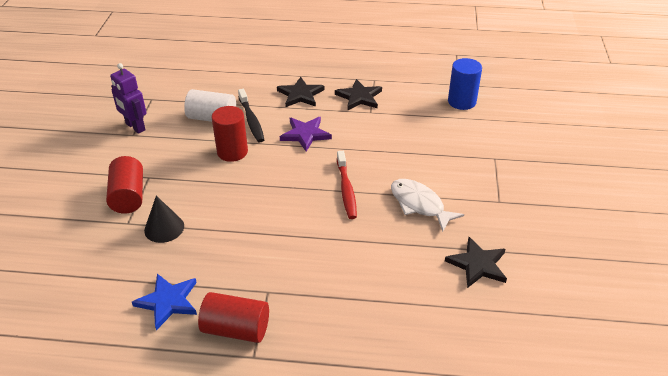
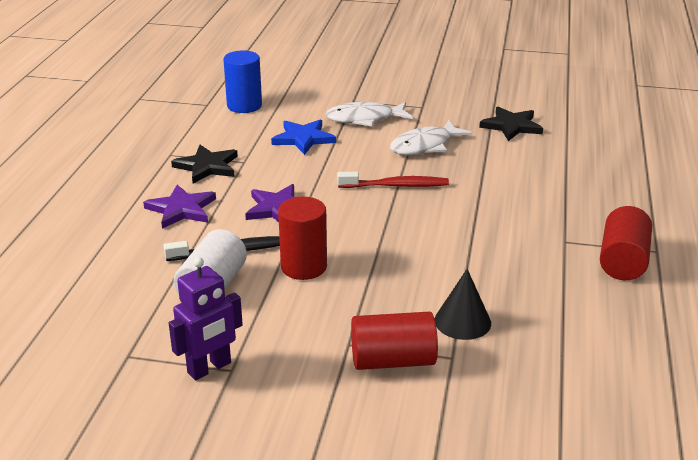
camera: 85 degrees left, 10 degrees down
(168, 301) = (593, 311): blue star -> blue star (303, 139)
(300, 94) = (181, 209): black star -> purple star
(460, 166) = (364, 119): none -> white fish

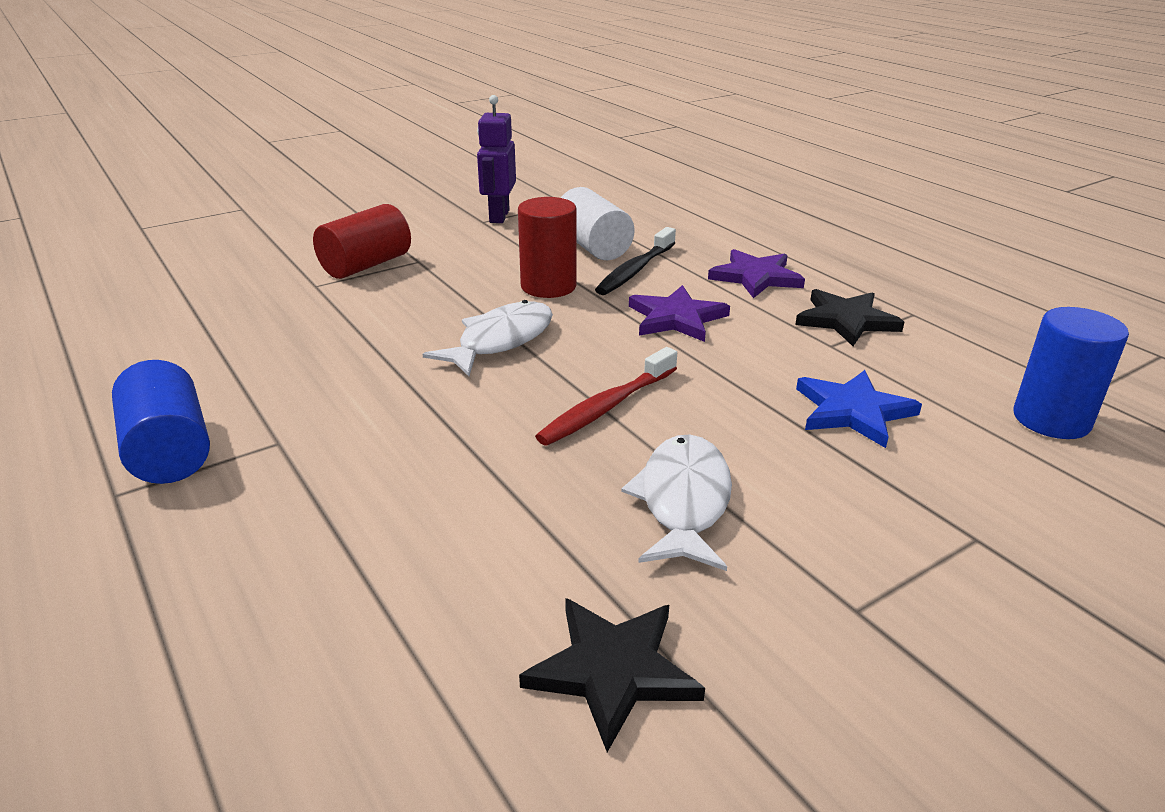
camera: 135 degrees right, 0 degrees up
(364, 119) = (869, 503): white fish -> white fish (500, 341)
(462, 321) = (333, 310): black cone -> none
(622, 261) = (169, 451): red cylinder -> blue cylinder

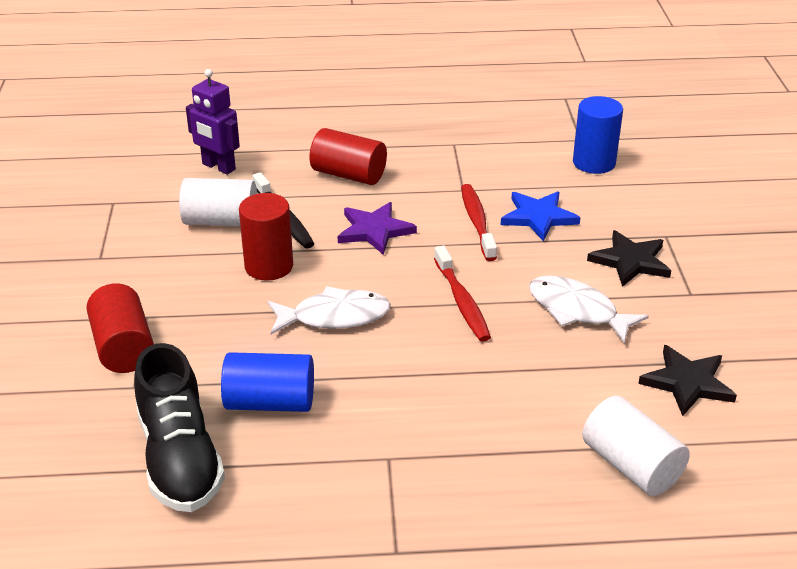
camera: 60 degrees left, 5 degrees up
(169, 451) = (357, 516): blue cylinder -> blue cylinder (270, 402)
(225, 333) = (180, 458): none -> black shoe
(361, 657) = (631, 465): none -> white cylinder
(499, 216) = (100, 246): purple robot -> purple robot (218, 167)
(500, 341) = (334, 316): white fish -> white fish turned 105 degrees clockwise
(756, 277) = (348, 175): purple star -> red cylinder
(779, 372) = (477, 222): none -> red toothbrush
(846, 320) = (439, 170): black star -> black star (630, 261)

